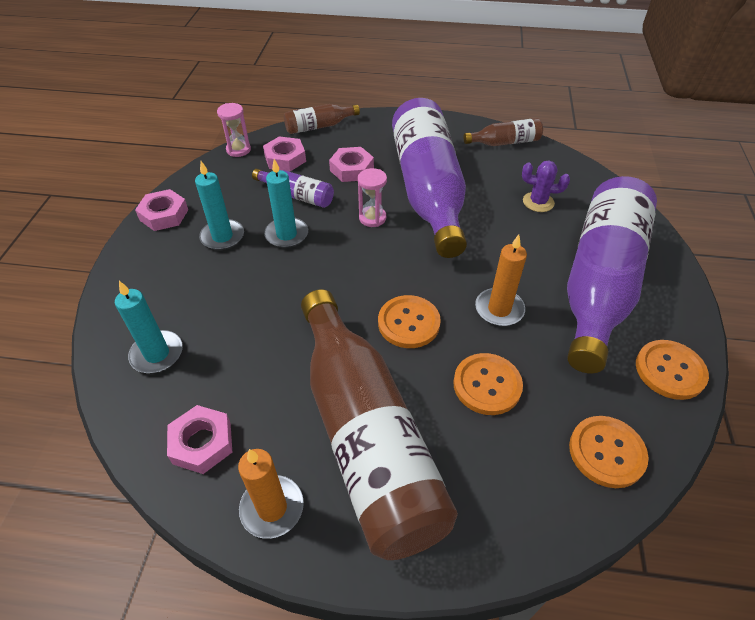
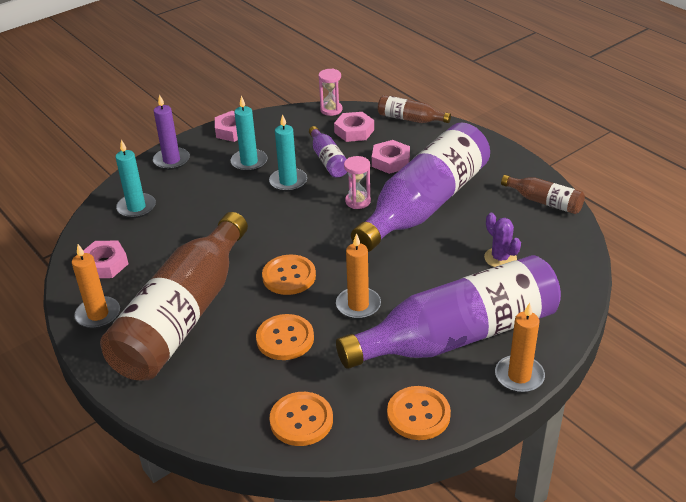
camera: 45 degrees right, 10 degrees down
(133, 280) = (171, 160): none -> purple candle
(678, 286) = (519, 376): none -> orange candle

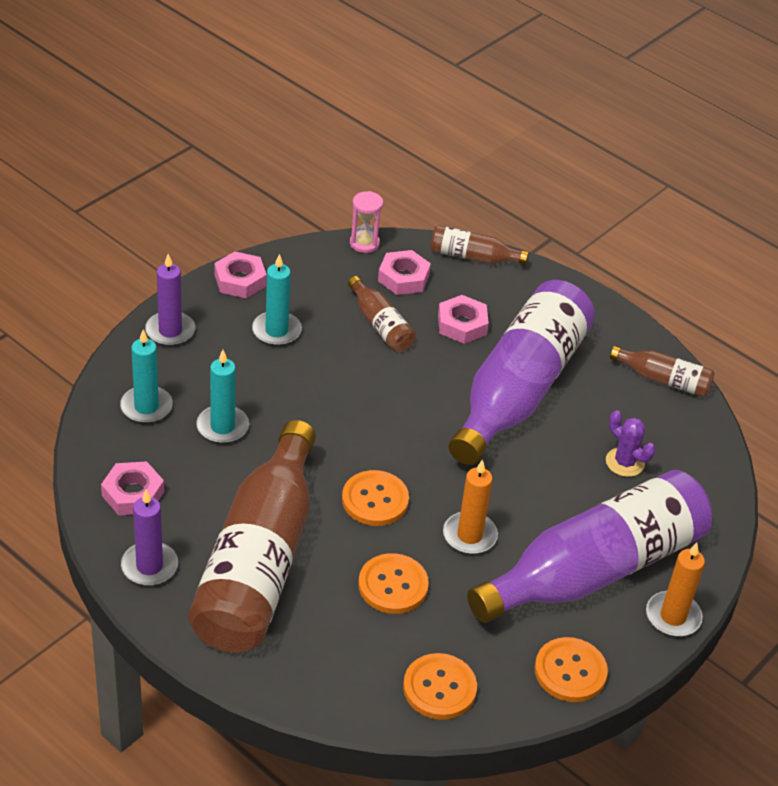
camera: 15 degrees left, 5 degrees up
(98, 314) = (149, 566): orange candle -> purple candle
(288, 182) = (337, 360): turquoise candle -> turquoise candle (222, 427)
(328, 160) = (380, 325): purple bottle -> brown bottle
(358, 201) = (434, 387): pink hourglass -> none

